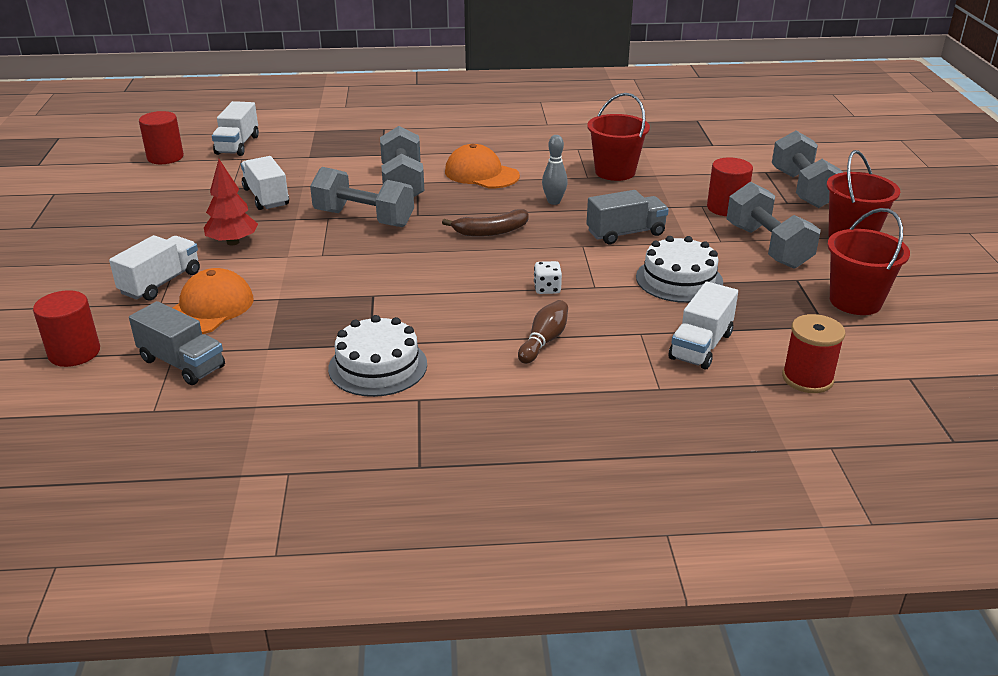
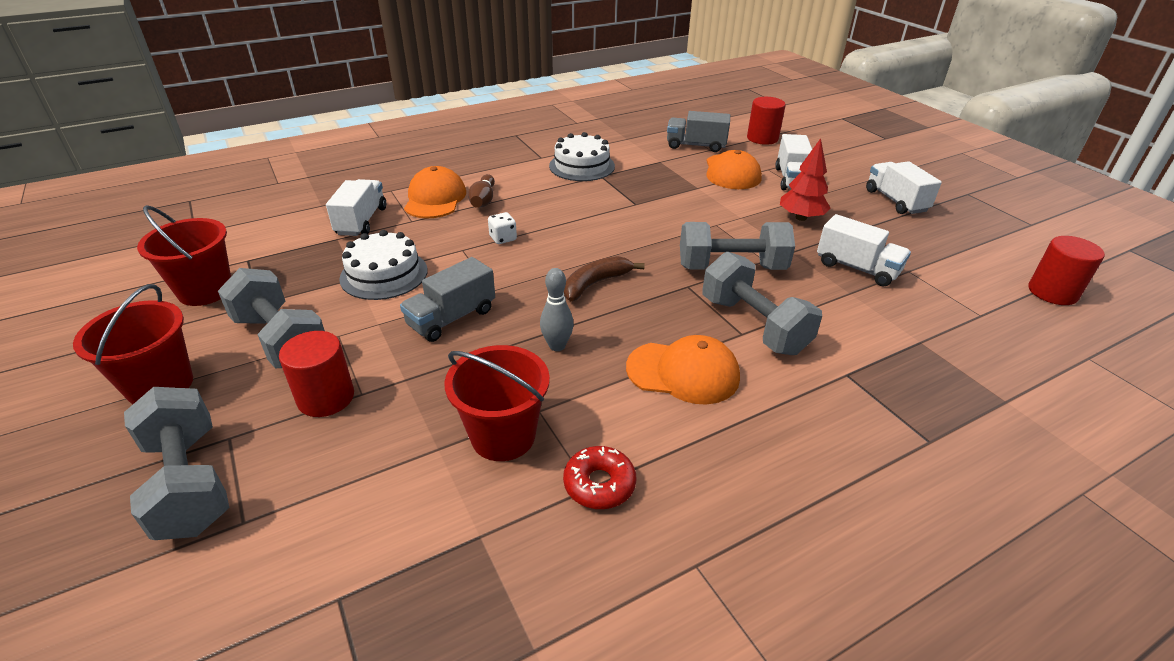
camera: 155 degrees right, 5 degrees up
(237, 145) = (1030, 336): white truck -> white truck (895, 201)
(572, 148) = (599, 484): none -> red donut
(603, 358) = (435, 199): none -> orange cap
(807, 378) = (280, 216): red spool -> none

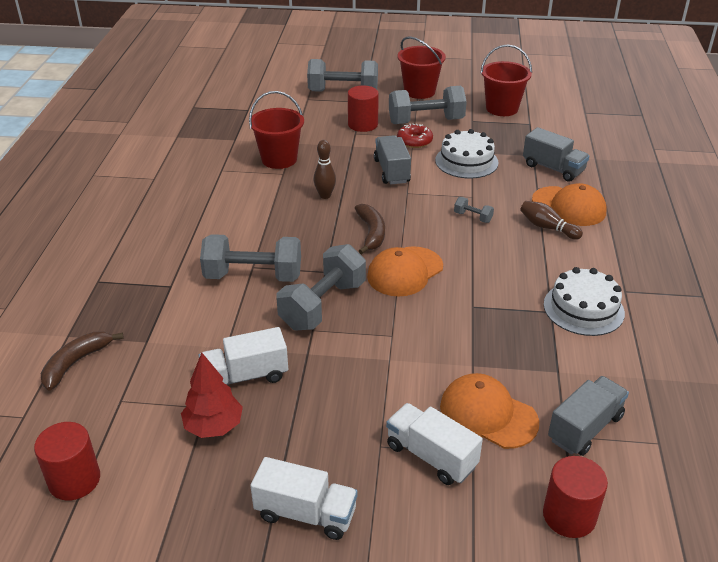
camera: 125 degrees right, 0 degrees up
(361, 221) = (553, 168): white truck -> grey truck
(503, 238) = (473, 217): white dice -> grey dumbbell
(557, 346) = (325, 195): grey bowling pin -> brown bowling pin
(599, 484) = (219, 172): red donut -> red donut (414, 141)
(683, 372) = (251, 227): orange cap -> orange cap (405, 272)
(801, 218) = (350, 401): red tree -> red tree (214, 426)
(1009, 368) = (76, 363): none -> brown banana

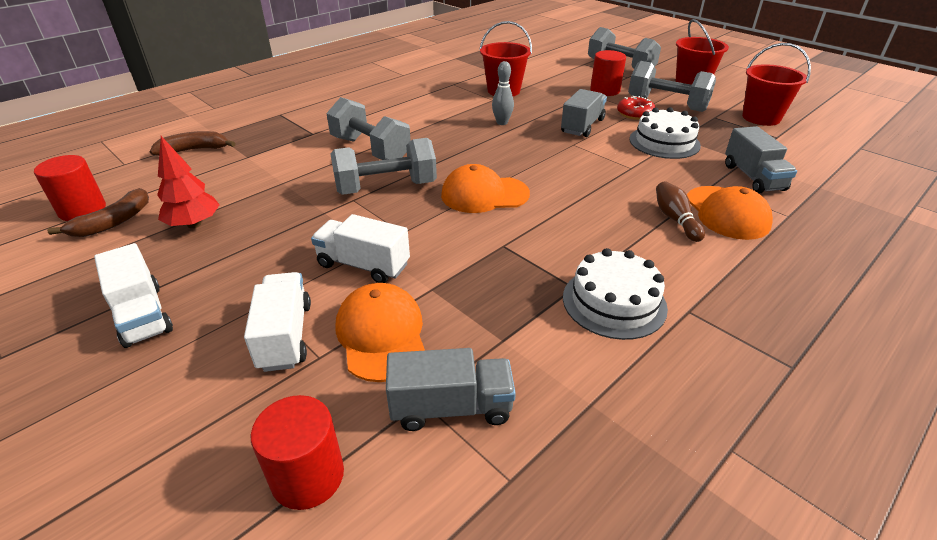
camera: 40 degrees right, 0 degrees up
(245, 376) = (263, 205): white truck -> white truck (363, 265)
(325, 195) = (502, 122): brown bowling pin -> grey bowling pin
(371, 233) = (499, 159): brown banana -> brown banana (113, 222)
(473, 217) = (608, 182): grey dumbbell -> none

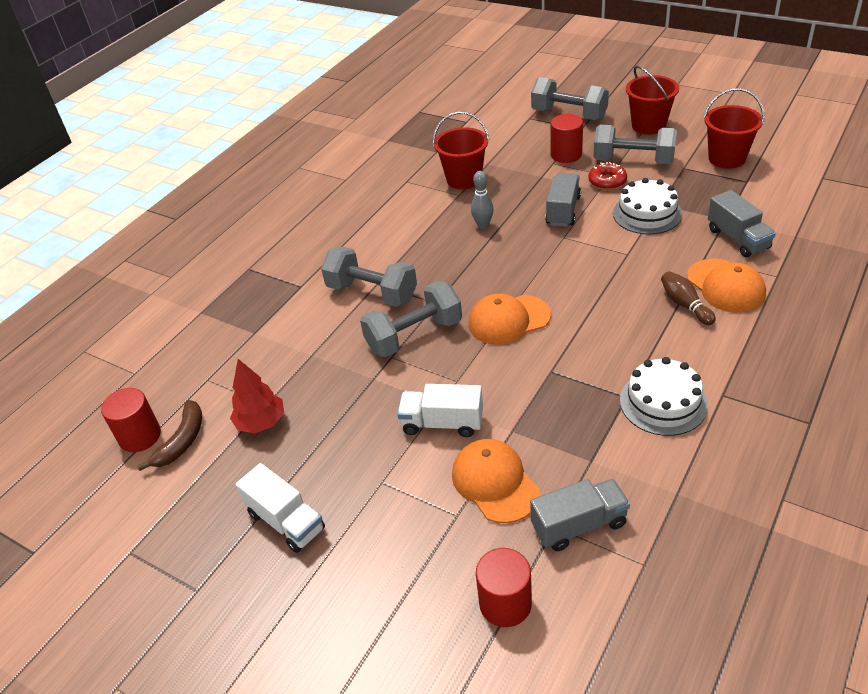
camera: 10 degrees left, 5 degrees up
(194, 150) = (193, 338): brown banana -> none
(285, 336) = (418, 505): white truck -> none

